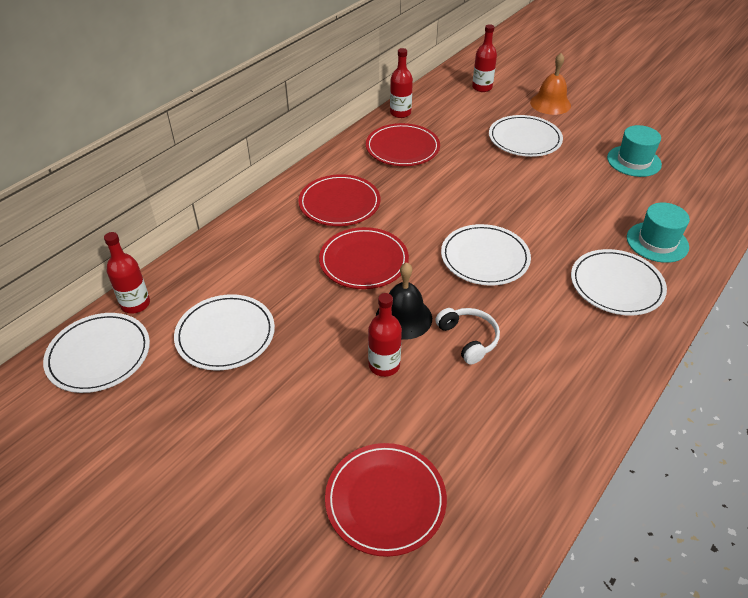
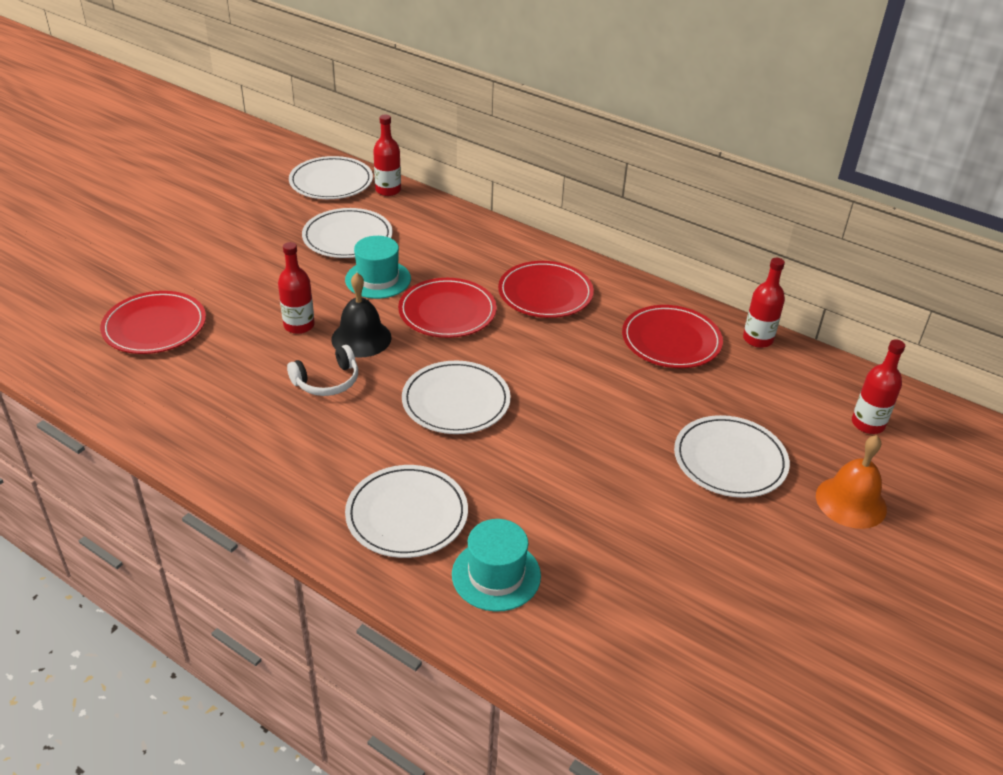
camera: 85 degrees right, 5 degrees down
(634, 161) = (703, 586): turquoise hat -> turquoise hat (378, 279)

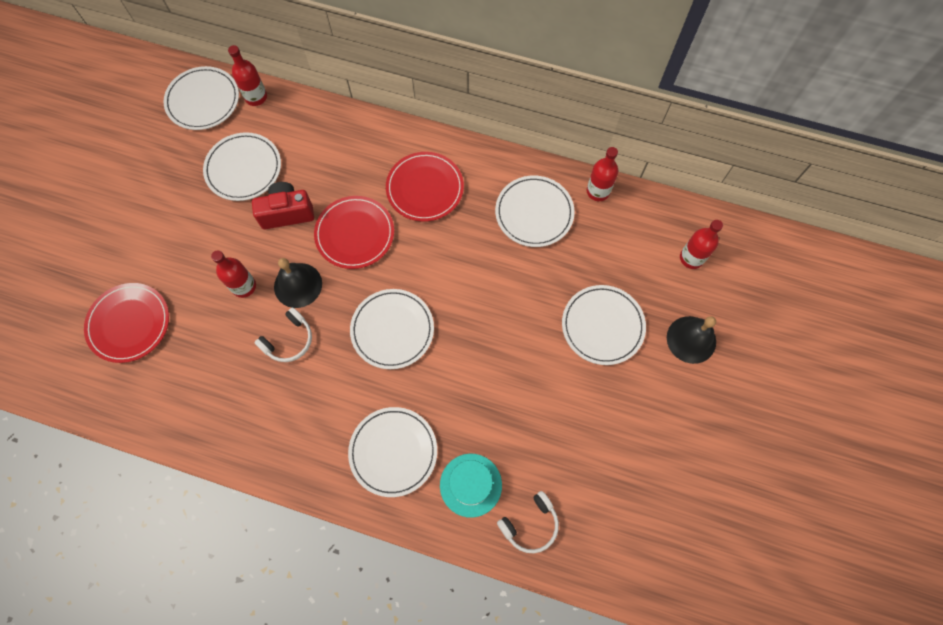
camera: 15 degrees left, 30 degrees up
(378, 279) = (287, 213): turquoise hat -> red camera
(564, 640) = (530, 524): none -> white headphones
(671, 340) = (534, 213): red plate -> white plate
(851, 502) = (691, 339): orange bell -> black bell

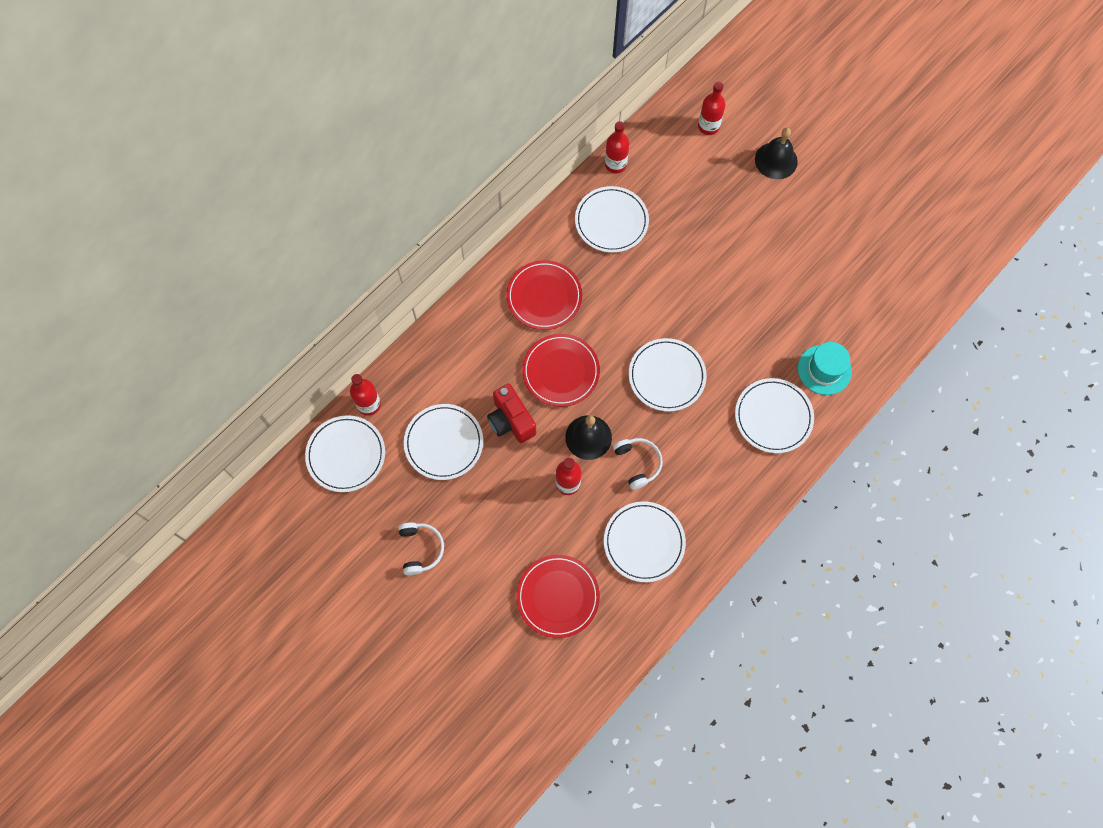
camera: 65 degrees left, 0 degrees up
(287, 213) = (511, 421): red camera -> red camera turned 45 degrees counterclockwise
(530, 524) = (872, 340): white headphones -> white headphones (420, 549)
(602, 326) = (736, 217): white plate -> white plate (644, 542)

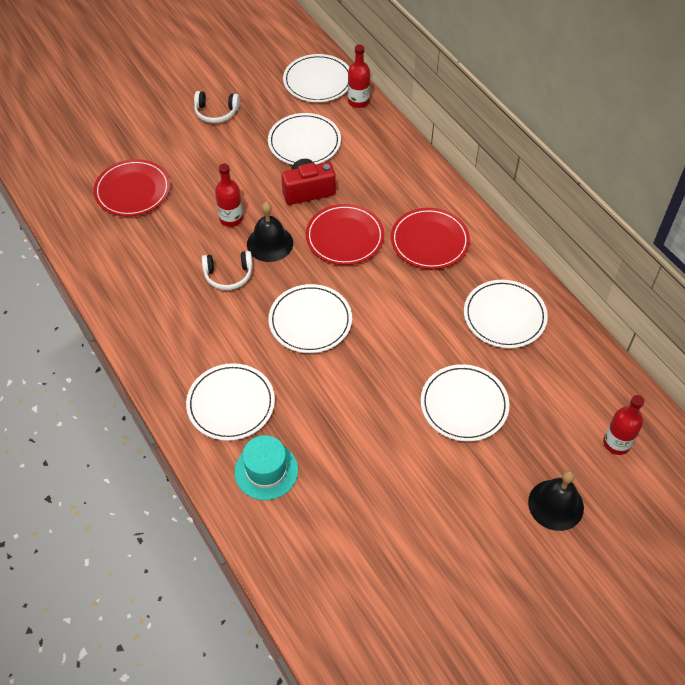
camera: 105 degrees right, 15 degrees down
(615, 164) = (577, 336): red bottle -> none
(644, 542) = (151, 261): white plate -> white plate (464, 405)

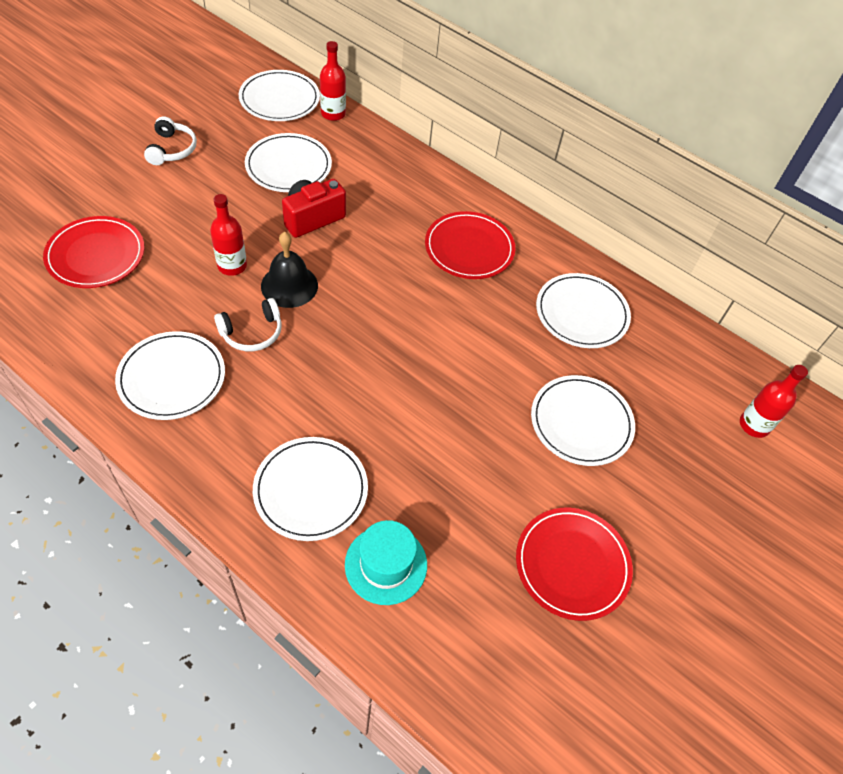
camera: 25 degrees left, 0 degrees up
(216, 112) = (172, 149): white headphones -> white headphones turned 75 degrees counterclockwise
(310, 321) = (370, 365): white plate -> white plate (172, 378)
(344, 237) = (374, 262): red plate -> red plate (572, 564)
(556, 504) = (725, 512): black bell -> none

